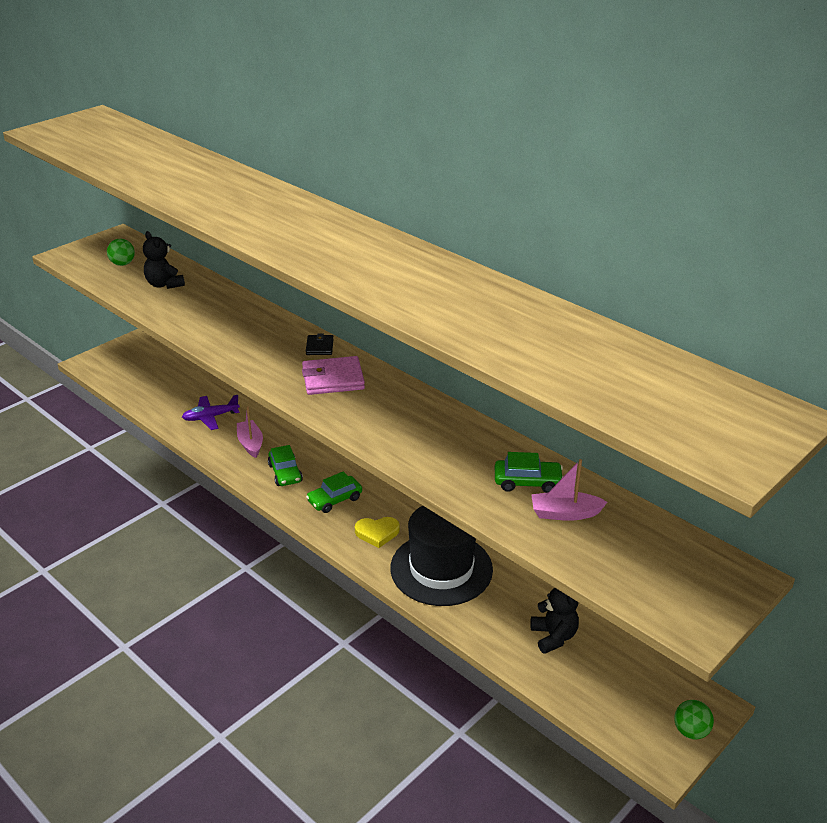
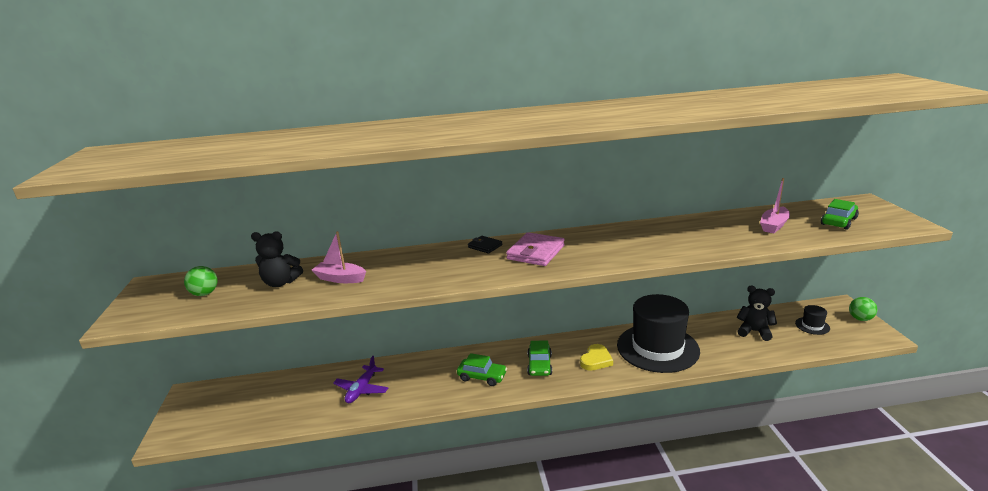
camera: 50 degrees left, 10 degrees down
(250, 444) = (424, 381): pink boat -> pink boat (340, 279)
(527, 482) = (731, 226): green car -> green car (838, 221)
(621, 686) = (812, 326): none -> black hat

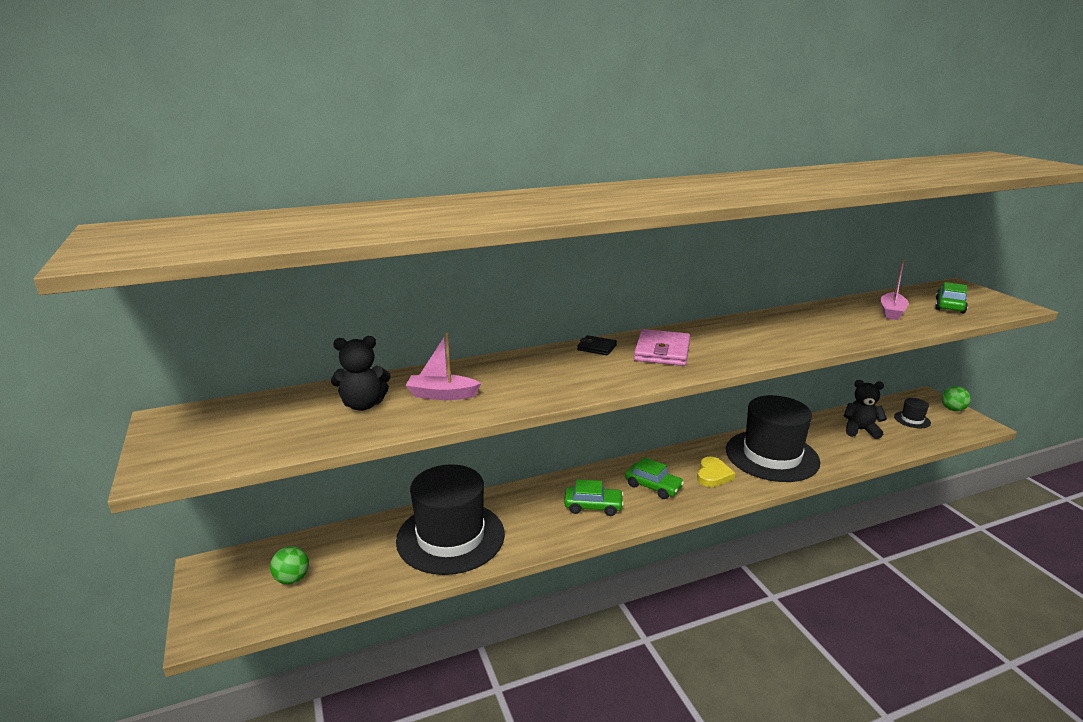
camera: 15 degrees left, 0 degrees up
(205, 294) = (263, 425): green ball -> green ball (292, 579)
(362, 389) = (450, 537): purple plane -> black hat
(539, 365) = (653, 486): green car -> green car turned 45 degrees counterclockwise

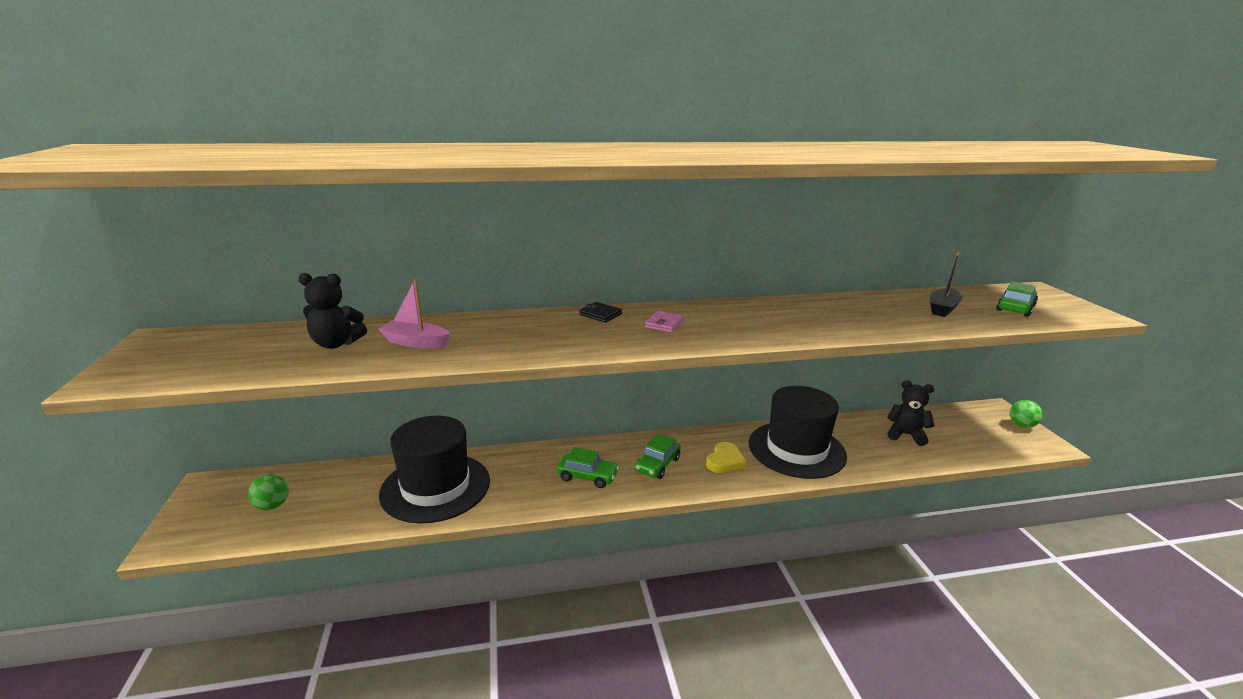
camera: 10 degrees right, 0 degrees up
(653, 486) = (657, 465): green car -> green car turned 75 degrees clockwise
(662, 351) = (664, 324): pink wallet -> pink wallet, size x0.56
(891, 312) = (942, 309): pink boat -> black boat
(912, 420) = (969, 431): black hat -> none

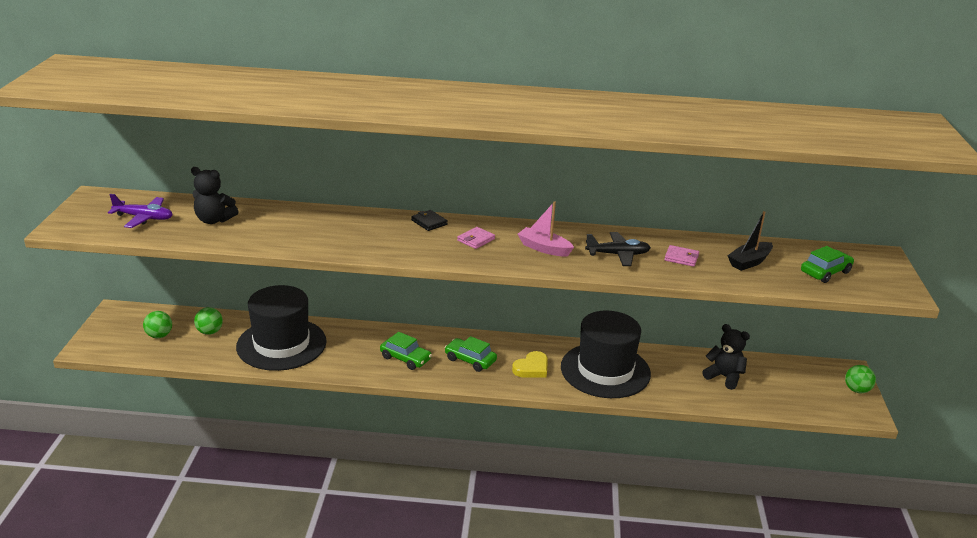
camera: 15 degrees right, 5 degrees up
(235, 353) = (144, 218): none -> purple plane
(339, 489) = (210, 332): none -> green ball
(416, 342) = (271, 228): pink boat -> pink boat (544, 248)
(657, 465) = (470, 360): green car -> green car turned 75 degrees clockwise
(819, 319) = (618, 255): none -> black plane
(880, 313) = (681, 258): none -> pink wallet

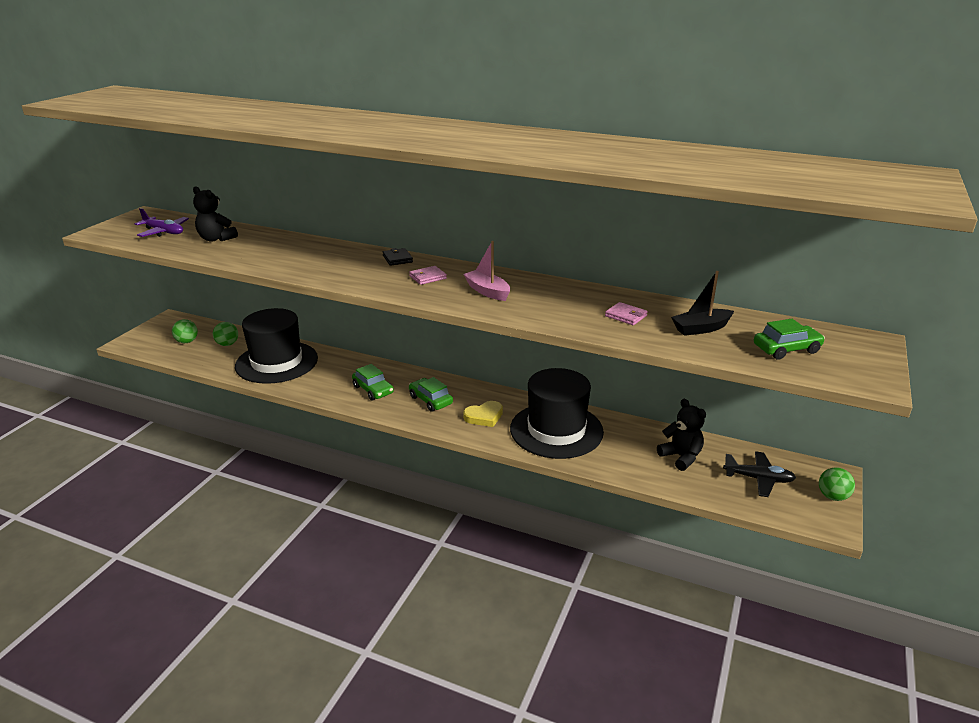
camera: 20 degrees right, 0 degrees up
(618, 255) = (559, 305): black plane -> black plane (758, 479)

